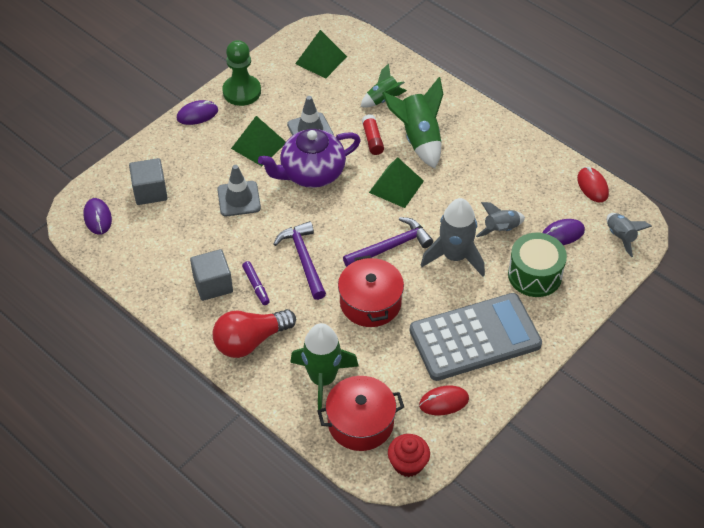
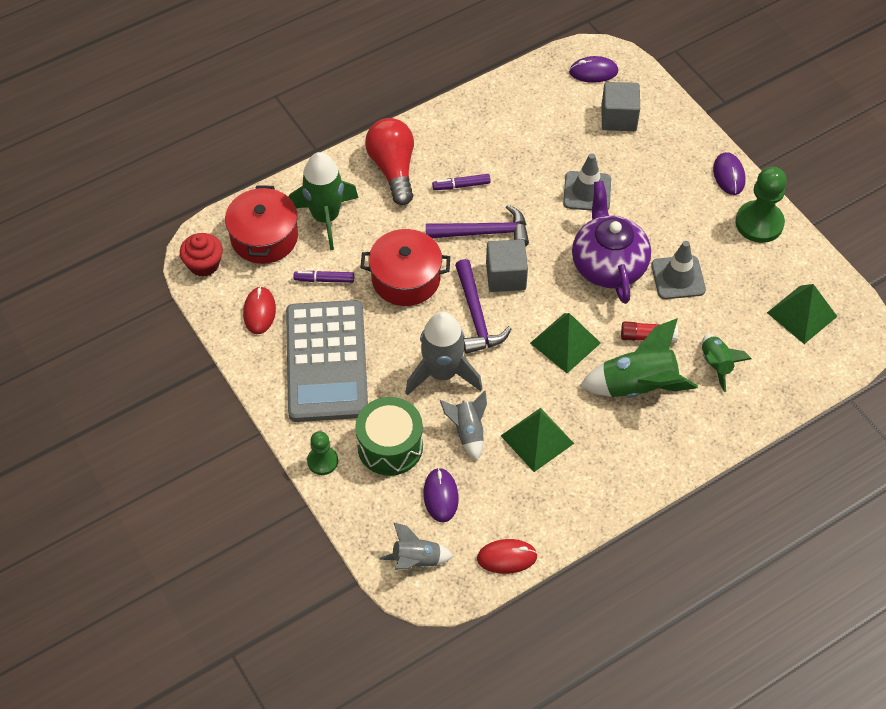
camera: 105 degrees right, 5 degrees up
(213, 284) = (475, 151): grey cube -> grey cube (506, 276)
(259, 145) = (665, 224): green pyramid -> green pyramid (537, 439)
(392, 361) = (324, 280): none -> purple marker
(567, 315) = (322, 461): none -> green pawn

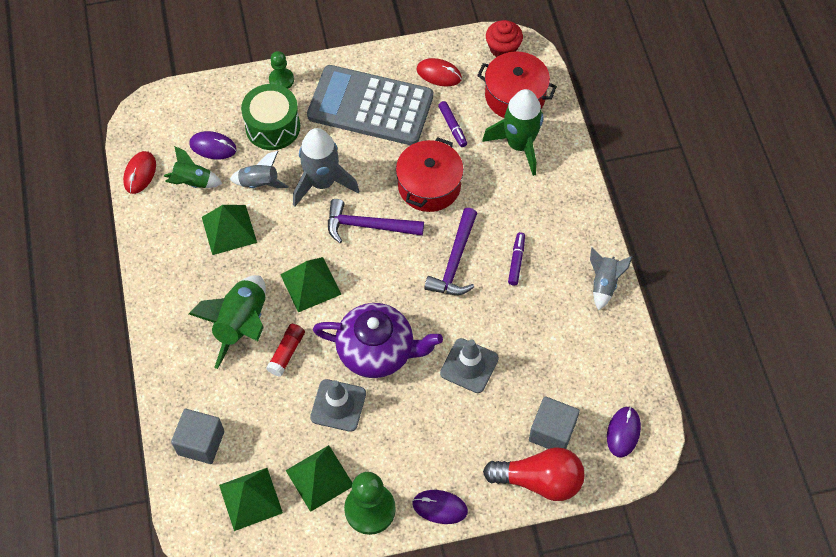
camera: 110 degrees right, 5 degrees up
(324, 280) = (452, 126): purple marker -> purple marker turned 135 degrees clockwise
(393, 169) = (556, 212): red light bulb -> red light bulb (539, 480)
(416, 560) = (169, 115): grey rocket -> grey rocket (604, 284)
(506, 276) = (399, 262): grey cube -> grey cube (201, 443)
(716, 365) = (233, 398): green rocket -> green rocket (192, 182)
(753, 269) = (319, 477): none -> green pyramid

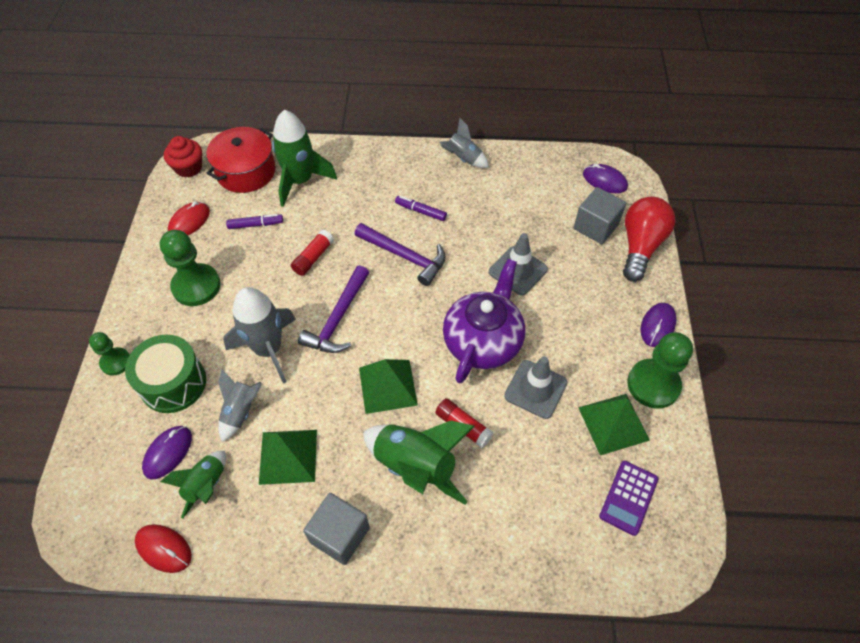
camera: 75 degrees left, 5 degrees down
(201, 443) = (553, 540): grey cube -> grey cube (340, 535)
(250, 499) = (628, 497): green pyramid -> purple calculator
(370, 106) = (196, 286): grey calculator -> green pawn
(429, 185) = (313, 258): red pot -> red glue stick

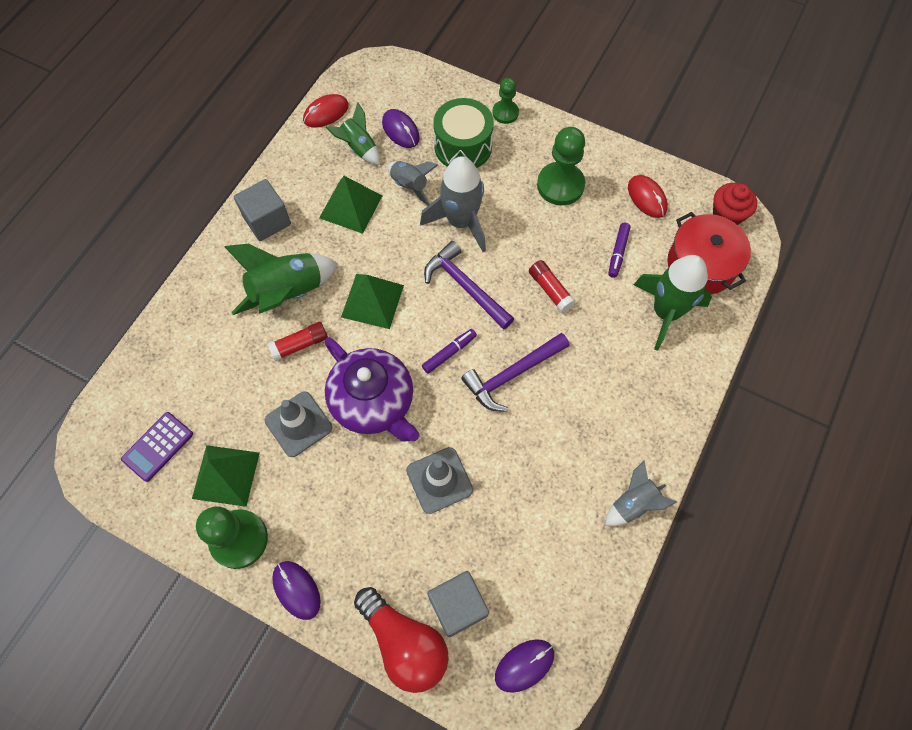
camera: 115 degrees right, 10 degrees up
(421, 211) = (568, 417): purple marker -> purple marker (449, 353)
(628, 497) = (158, 446): purple calculator -> purple calculator turned 105 degrees counterclockwise

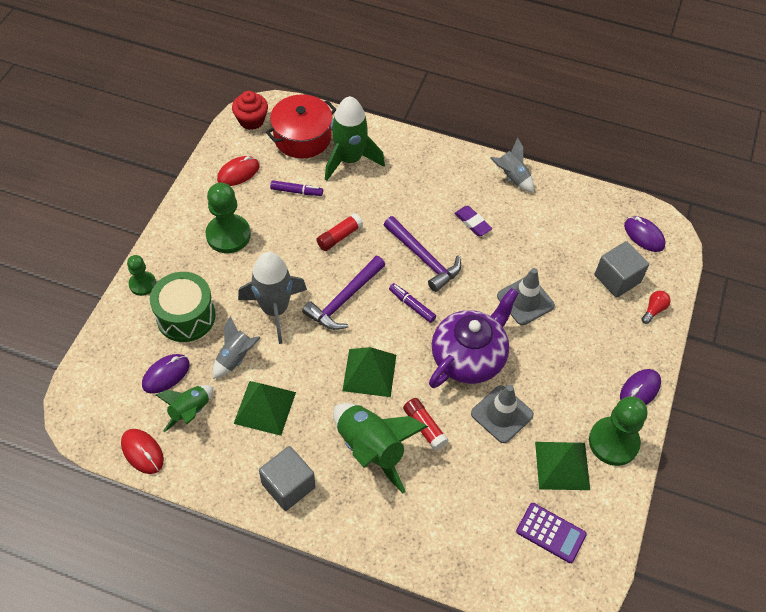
camera: 100 degrees left, 10 degrees down
(404, 643) = (653, 310): red light bulb -> red light bulb, size x0.43
(560, 439) = (472, 223): none -> purple eraser

